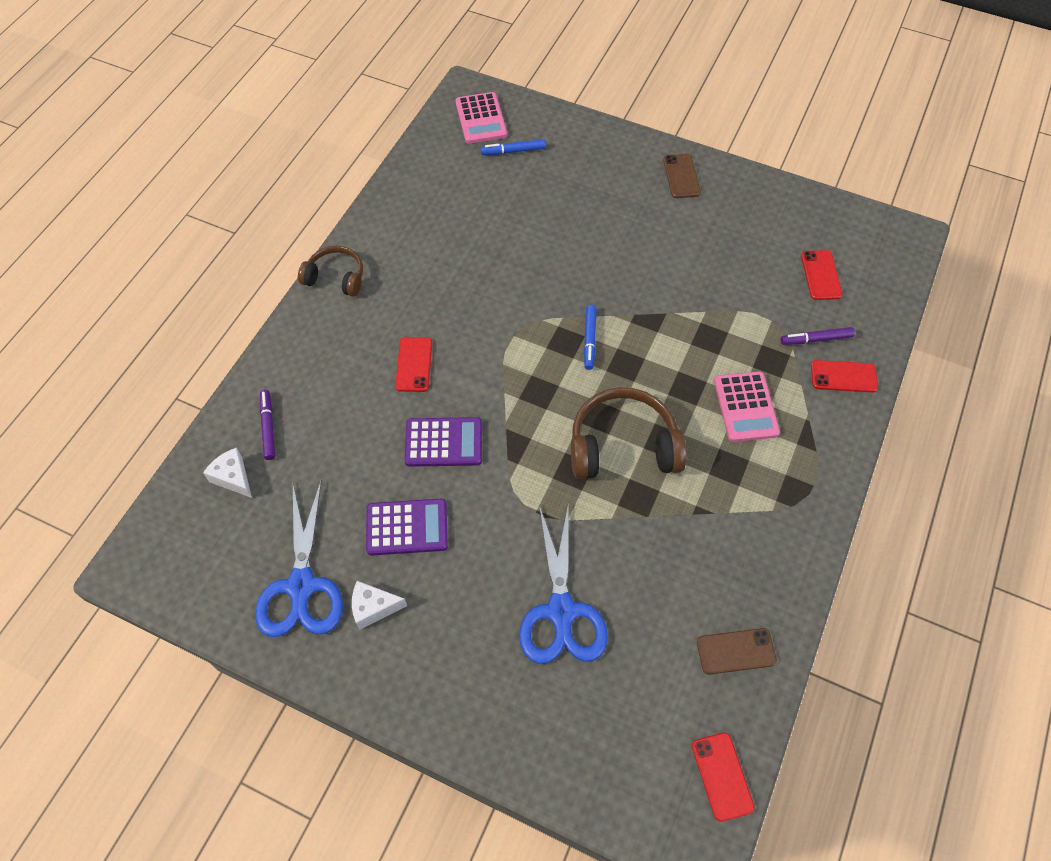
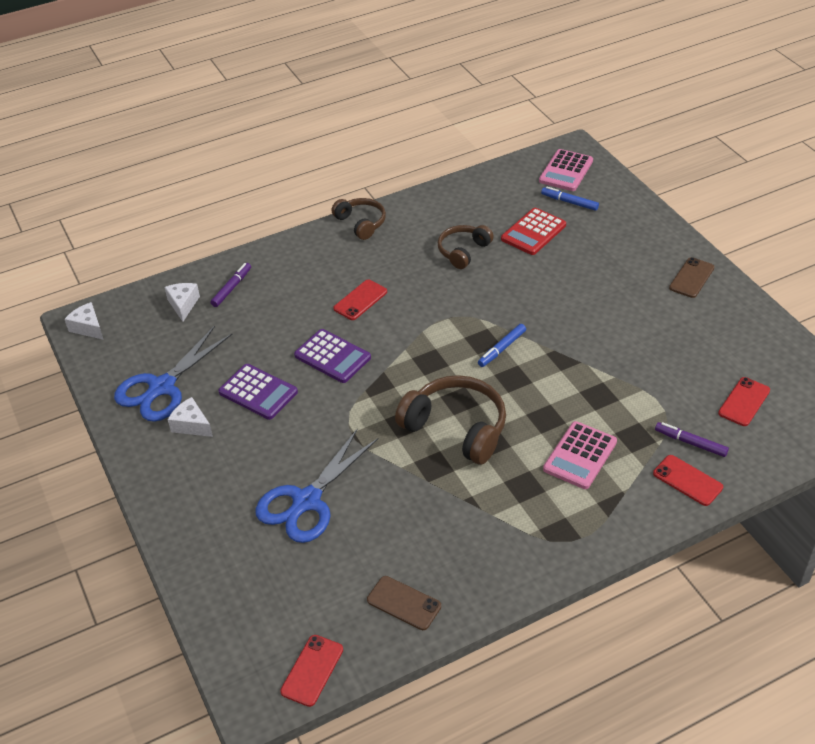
camera: 40 degrees right, 15 degrees down
(149, 569) = (88, 328): none -> white cheese
(463, 255) = (463, 251): none -> brown headphones
(509, 200) = (533, 232): none -> red calculator

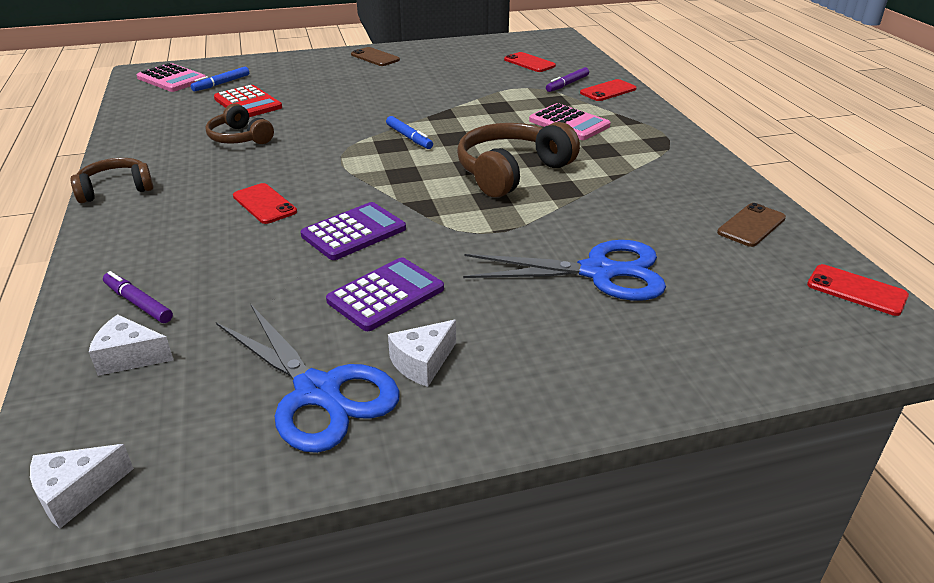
camera: 80 degrees left, 10 degrees down
(307, 501) = (598, 272): blue scissors -> blue scissors turned 45 degrees counterclockwise

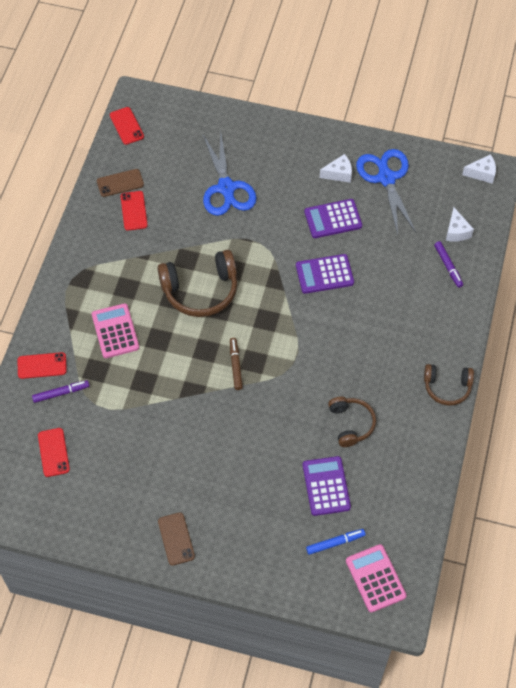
camera: 150 degrees left, 25 degrees up
(130, 357) = (456, 231): white cheese -> white cheese turned 45 degrees clockwise
(248, 103) = (326, 486): red calculator -> purple calculator
(264, 204) = (362, 326): red phone -> red phone (134, 211)
(409, 137) = (236, 365): blue marker -> brown marker
(598, 272) = (226, 188): blue scissors -> blue scissors turned 135 degrees counterclockwise

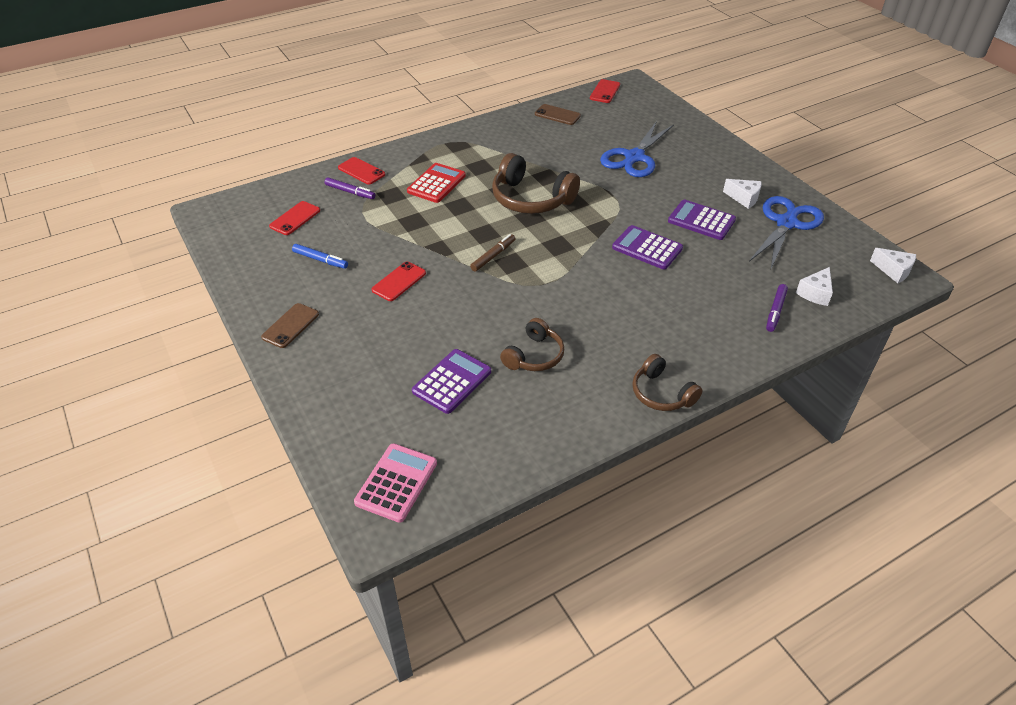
camera: 45 degrees right, 15 degrees down
(115, 331) = (436, 183): pink calculator -> red calculator
(134, 211) = (546, 133): red phone -> red phone (399, 281)
(335, 543) = (401, 427): blue marker -> blue marker (320, 260)

